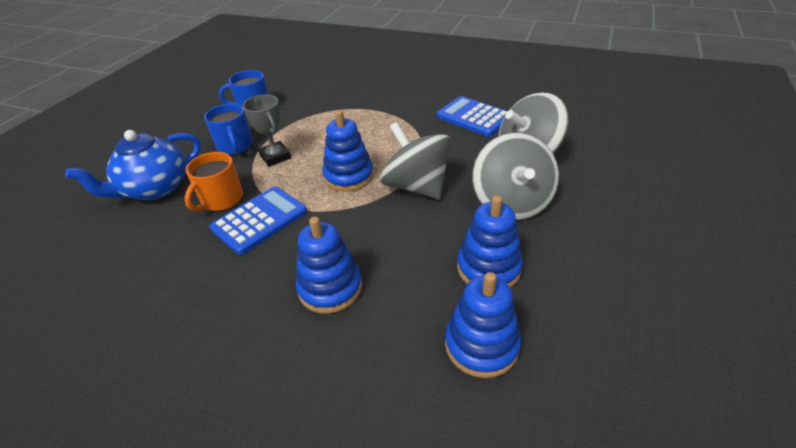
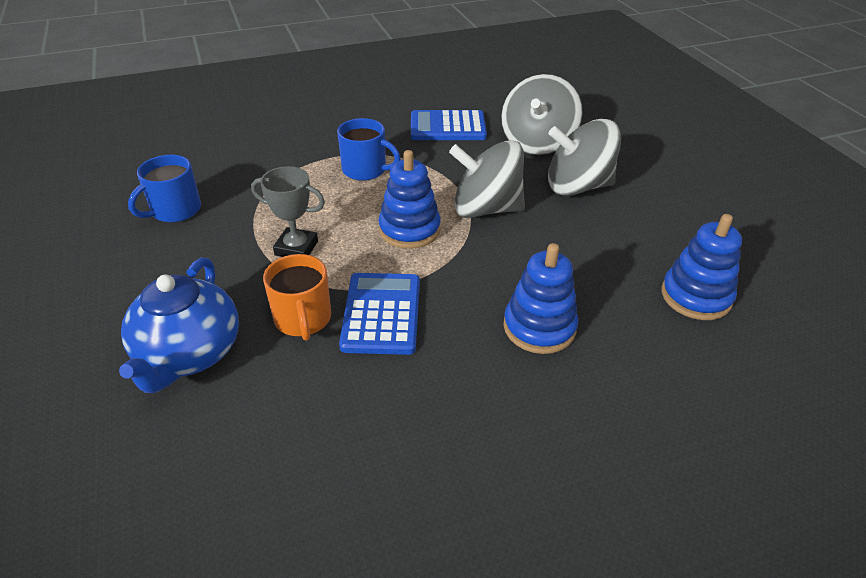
camera: 45 degrees left, 0 degrees up
(235, 146) = (223, 260): blue mug -> blue mug (365, 170)
(488, 268) = (629, 243): blue stacking toy -> none
(511, 202) = (577, 186): grey spinning top -> grey spinning top turned 135 degrees clockwise

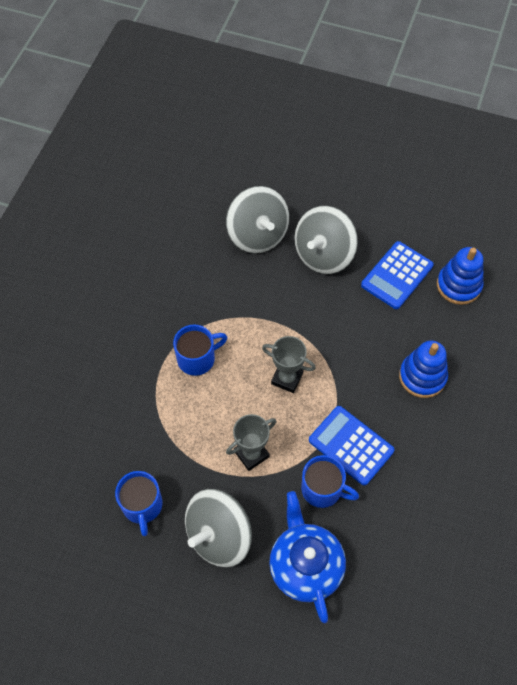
camera: 50 degrees left, 20 degrees up
(189, 354) = (305, 565): blue teapot -> blue teapot turned 150 degrees counterclockwise
(303, 319) = (323, 489): orange mug -> blue mug
(409, 230) = (287, 378): blue stacking toy -> grey trophy
(447, 127) = (188, 270): blue calculator -> blue calculator (397, 275)
(486, 209) = (302, 321): grey spinning top -> grey spinning top (219, 536)

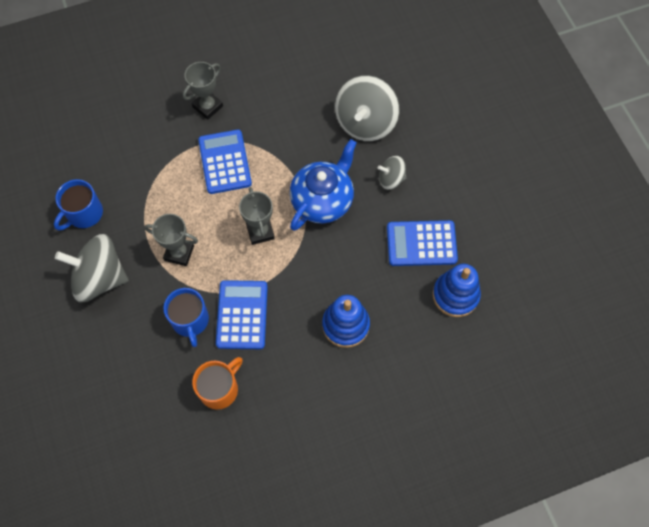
camera: 50 degrees right, 5 degrees up
(131, 334) = (207, 106): none -> grey trophy
(197, 358) = (225, 162): blue mug -> blue calculator
(305, 565) = (121, 351): blue teapot -> blue teapot (322, 200)
(323, 254) = (391, 179): grey spinning top -> grey spinning top, size x0.53
(403, 509) = (219, 389): none -> orange mug

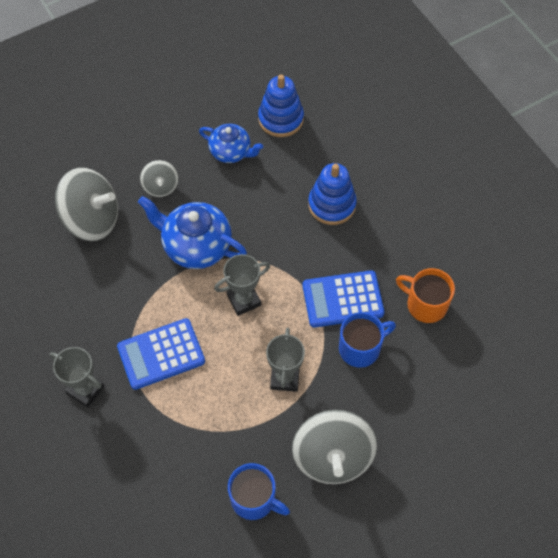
camera: 100 degrees left, 5 degrees down
(421, 243) = (231, 152): blue calculator -> blue teapot

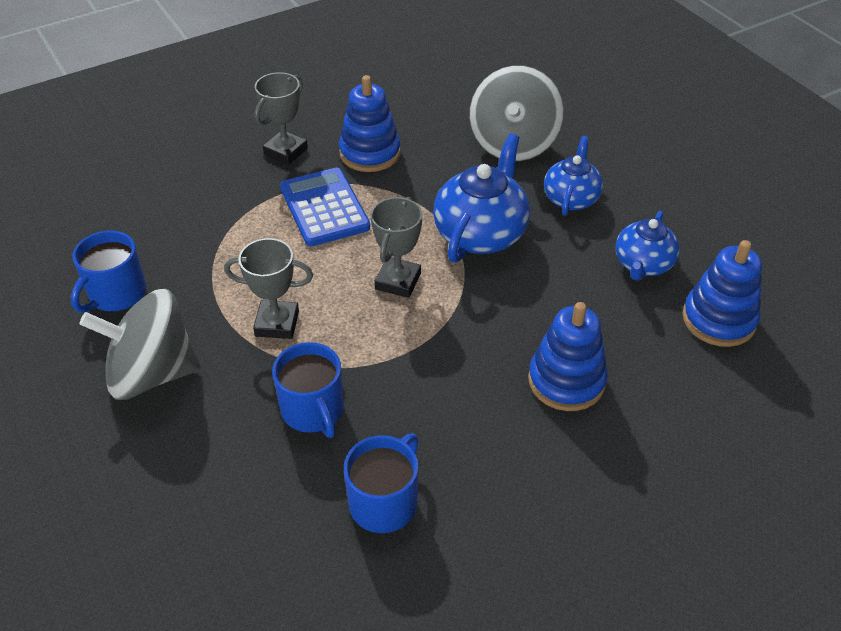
camera: 90 degrees right, 15 degrees down
(94, 323) = (370, 153): none -> blue stacking toy
(160, 186) = (571, 198): grey spinning top -> blue teapot
(244, 300) = (398, 281): grey trophy -> grey trophy turned 45 degrees clockwise
(342, 299) = (397, 390): blue calculator -> none
(425, 304) = (385, 502): orange mug -> blue mug

